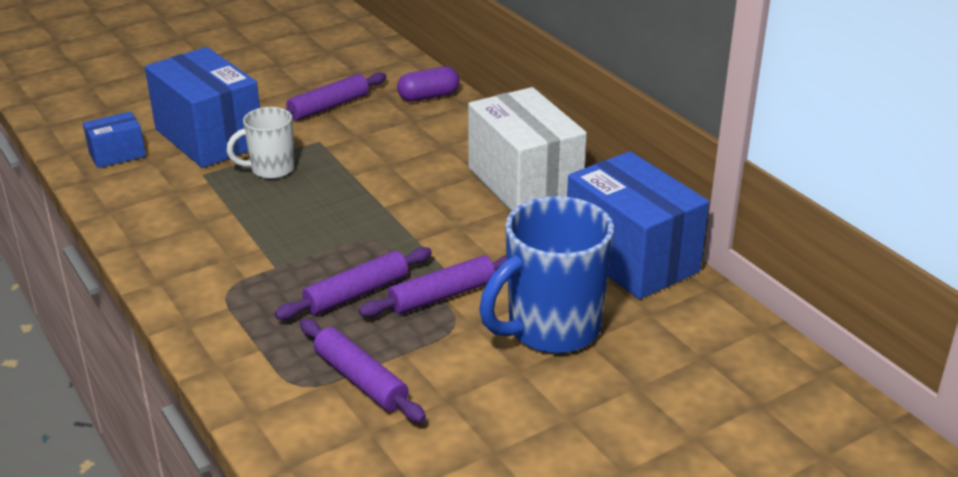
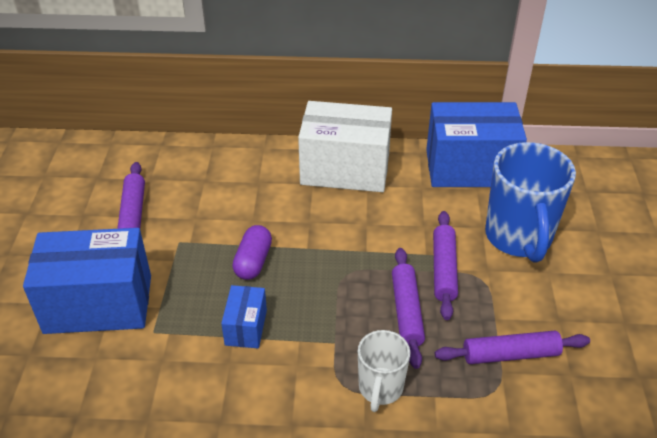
camera: 55 degrees left, 10 degrees up
(117, 154) = (56, 378): blue box -> blue box (246, 327)
(271, 169) = (191, 287): white mug -> white mug (380, 389)
(428, 96) = (181, 158): purple capsule -> purple capsule (253, 261)

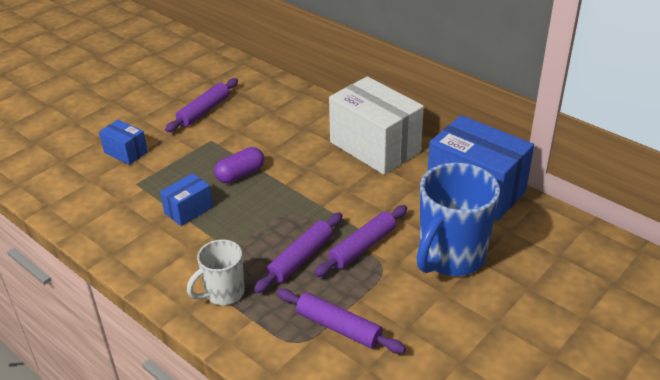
camera: 40 degrees right, 5 degrees down
(98, 304) = (126, 152): blue box -> blue box, size x0.48

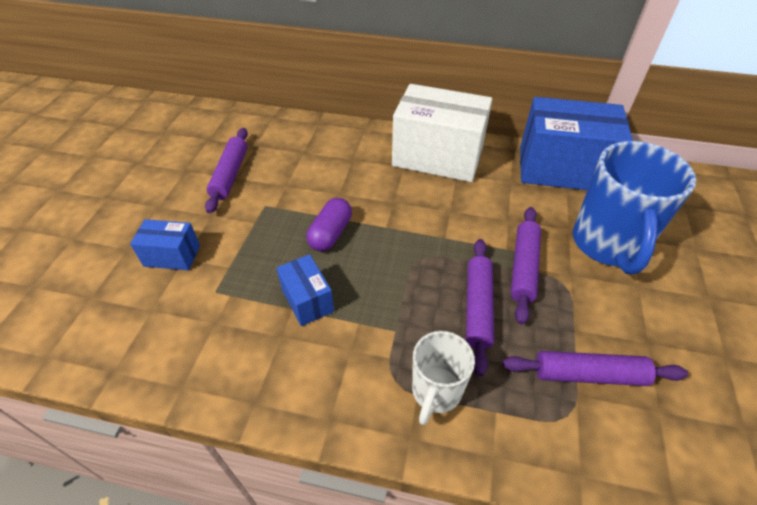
camera: 30 degrees left, 10 degrees up
(188, 210) = (307, 300): blue box -> blue box turned 45 degrees counterclockwise

